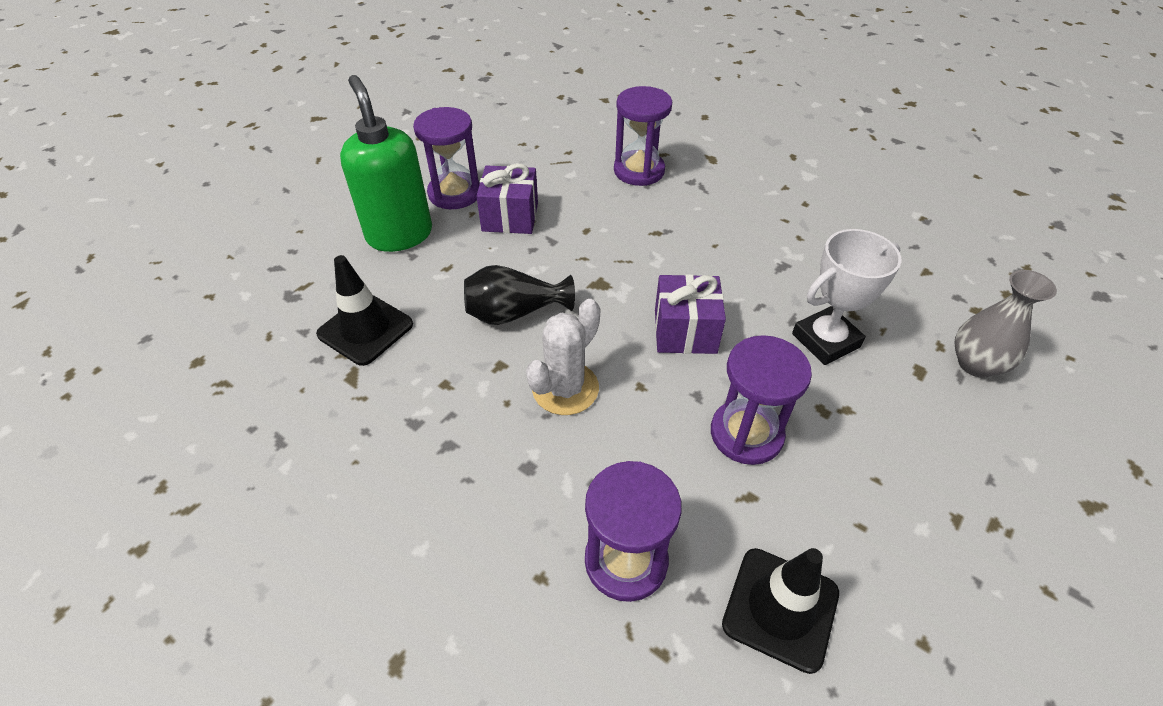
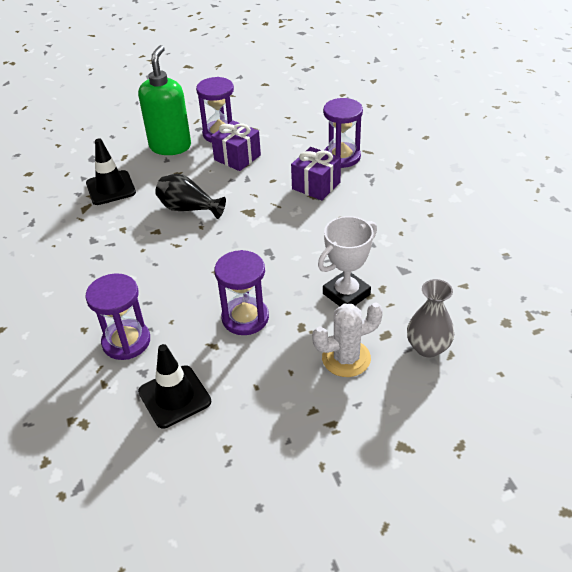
camera: 35 degrees right, 5 degrees down
(565, 388) = (176, 255): white cactus -> white cactus (346, 358)
(685, 331) = (269, 255): purple gift -> purple gift (316, 185)
(825, 340) = (346, 294): white trophy -> white trophy turned 45 degrees counterclockwise

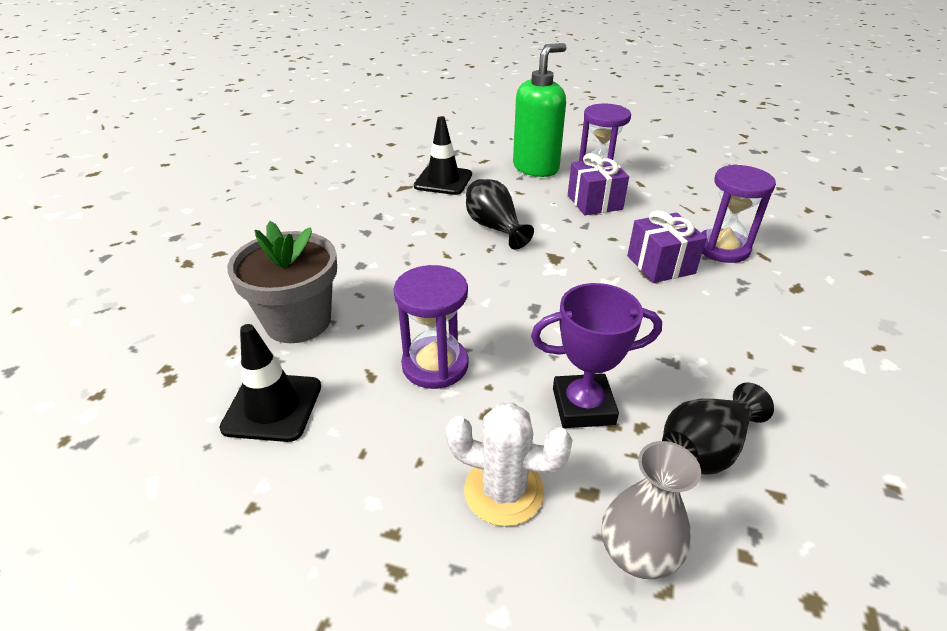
camera: 35 degrees right, 5 degrees down
(126, 341) = (298, 321): purple hourglass -> grey flower pot
(346, 294) = (583, 406): white trophy -> purple trophy
(419, 282) = (705, 449): none -> black vase

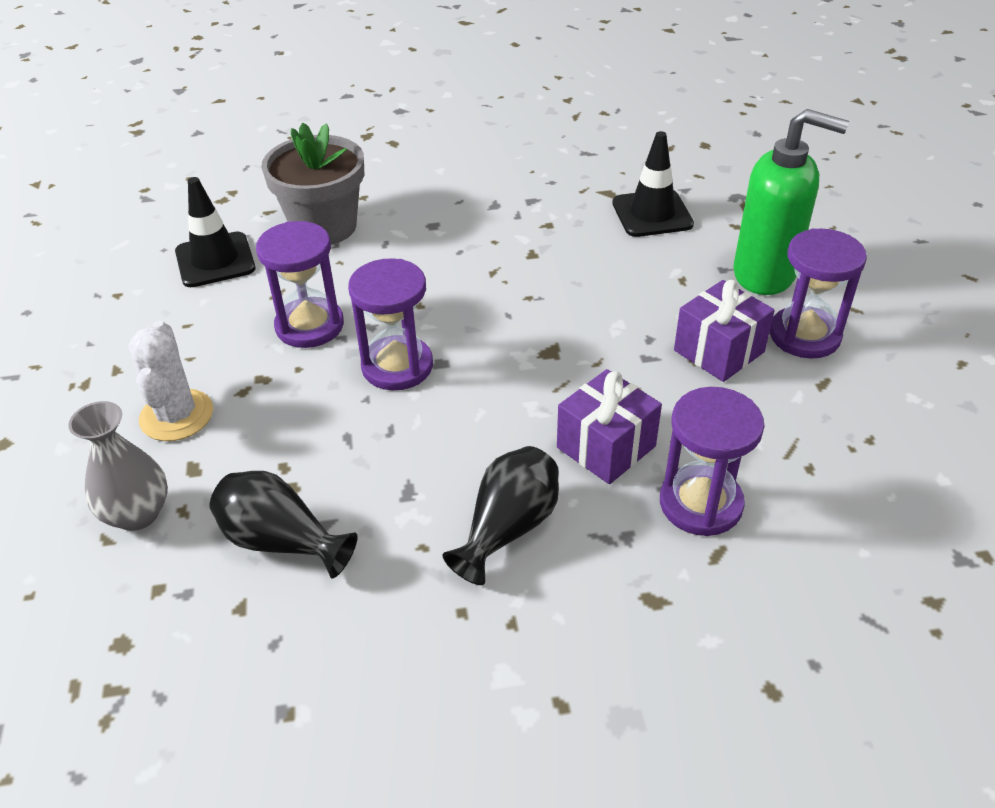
camera: 65 degrees right, 5 degrees up
(494, 227) = (578, 287): black vase -> black vase (508, 528)
(524, 329) = (397, 366): none -> purple hourglass
(583, 406) = (301, 438): purple trophy -> none

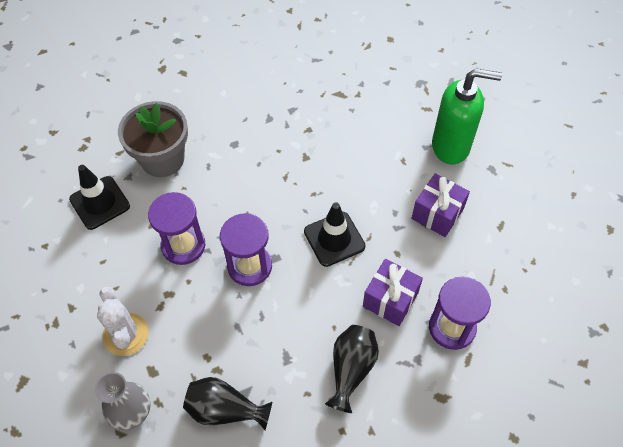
camera: 15 degrees left, 15 degrees up
(652, 214) = (371, 108): black traffic cone -> black traffic cone (334, 239)
(804, 335) = (483, 191): purple hourglass -> none

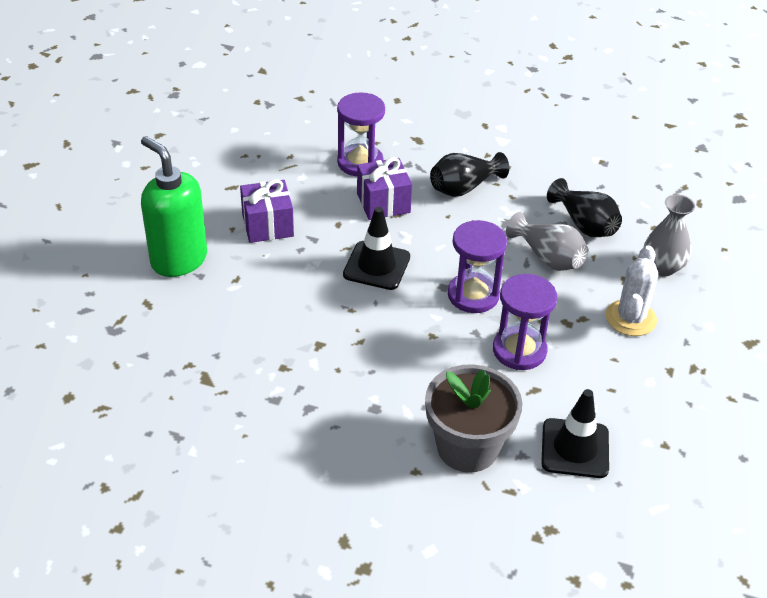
camera: 140 degrees left, 15 degrees down
(226, 346) = (548, 258): none -> grey vase

